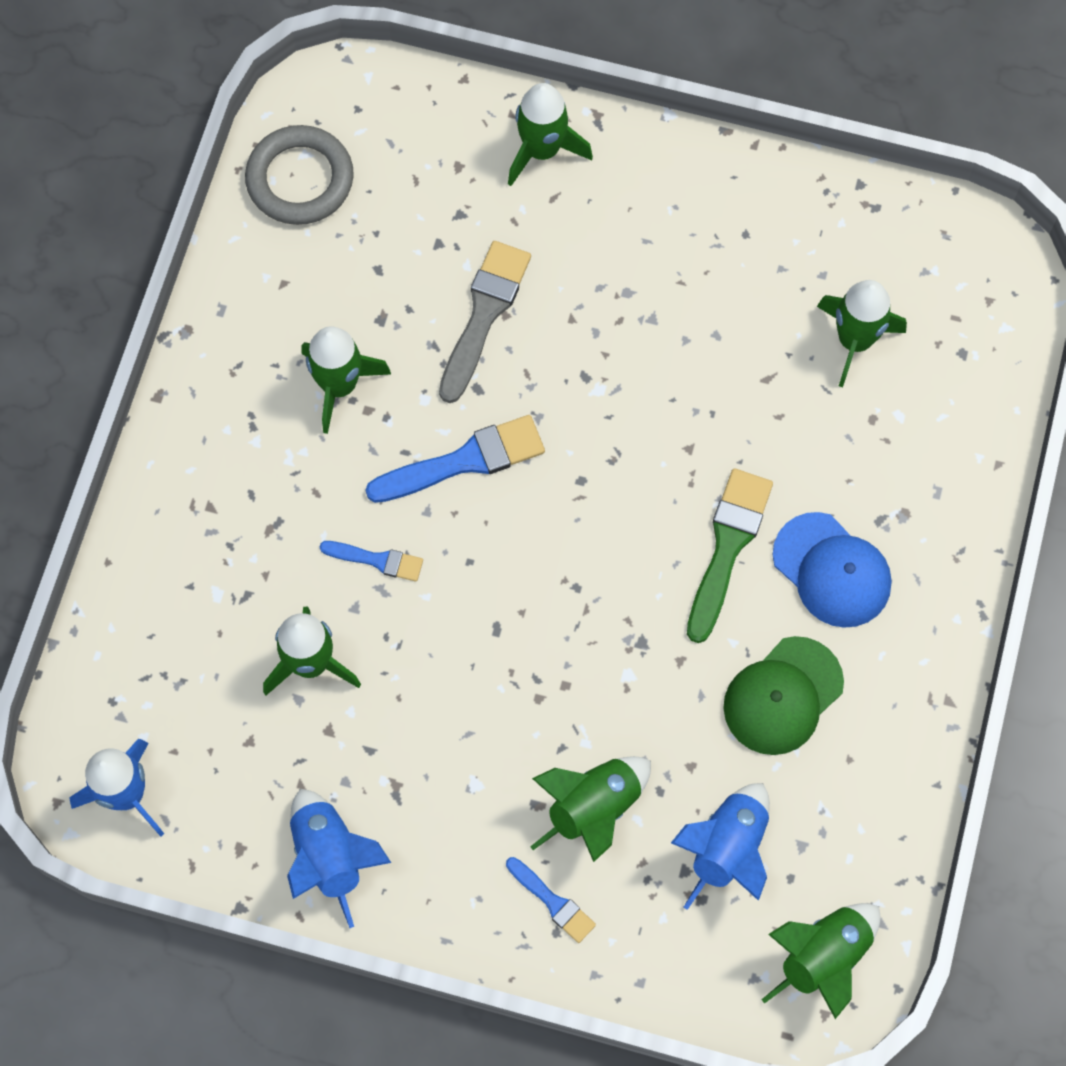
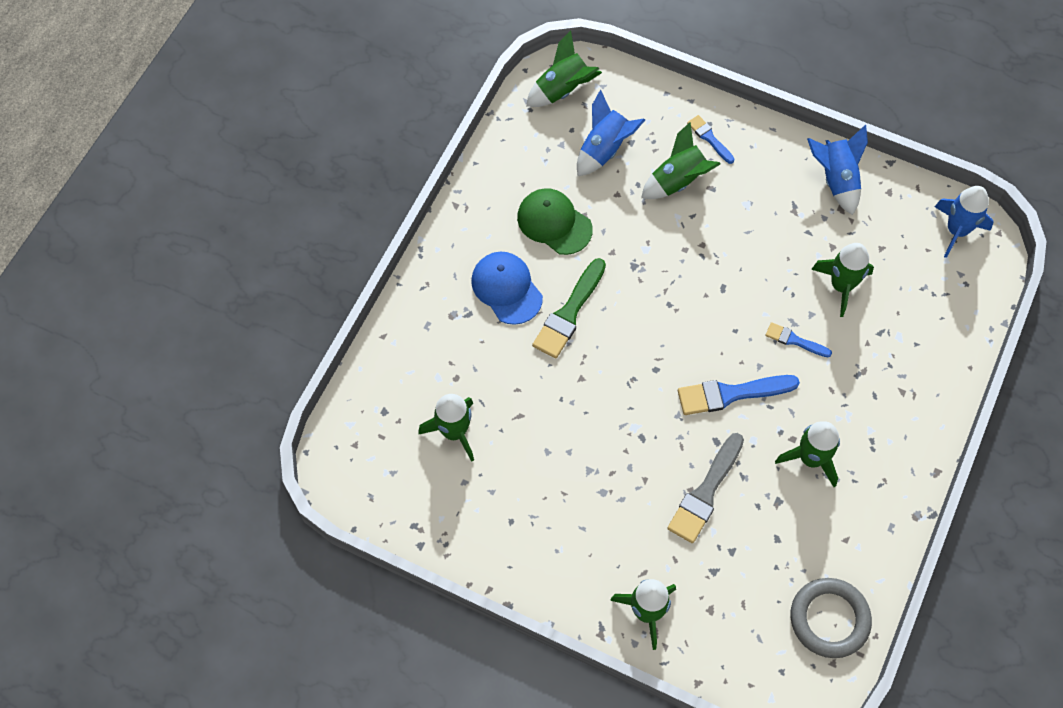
camera: 170 degrees left, 5 degrees down
(782, 696) = (554, 223): green cap -> green cap turned 105 degrees counterclockwise

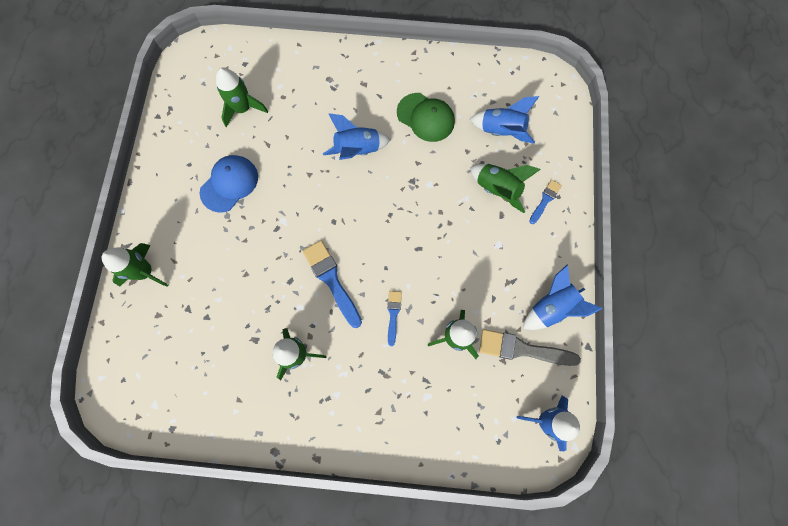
camera: 70 degrees right, 10 degrees up
(506, 288) = (361, 105): blue cap -> blue cap (229, 184)
(554, 223) = (425, 117): green cap -> green cap turned 105 degrees clockwise
(562, 89) = (539, 87): green rocket -> none
(569, 313) = (357, 150): green brush -> blue rocket
(705, 492) = (247, 285): grey brush -> grey brush (522, 349)
(829, 619) = (171, 404): grey ring -> none

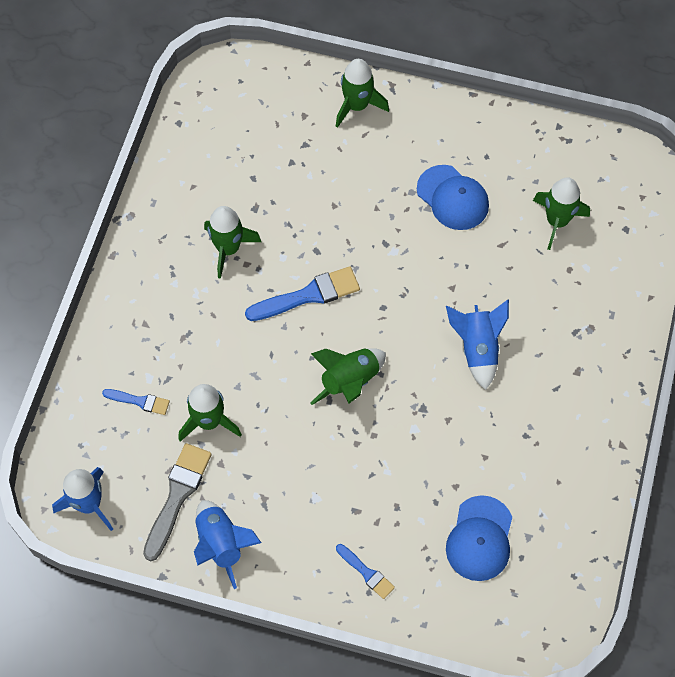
camera: 100 degrees right, 10 degrees down
(393, 314) = (252, 357): blue brush -> blue brush (139, 401)
(425, 117) = (514, 442): green cap -> none
(497, 189) = (392, 513): green rocket -> green rocket (350, 381)
(501, 131) = (480, 539): blue rocket -> blue cap

